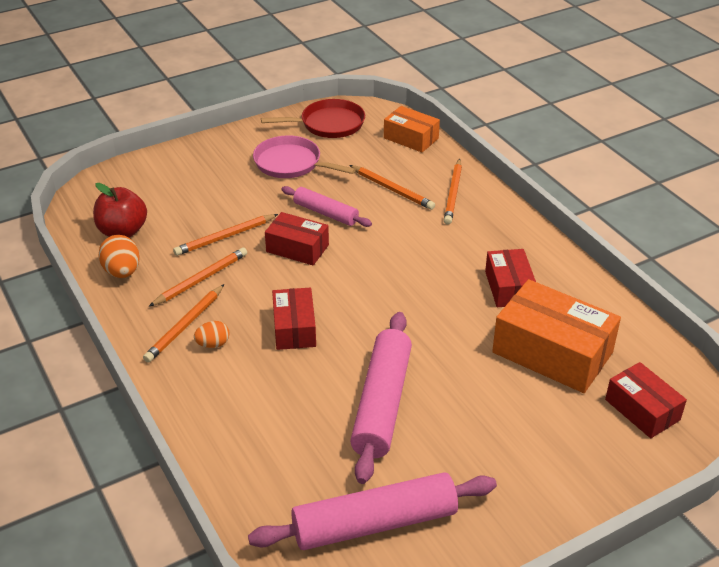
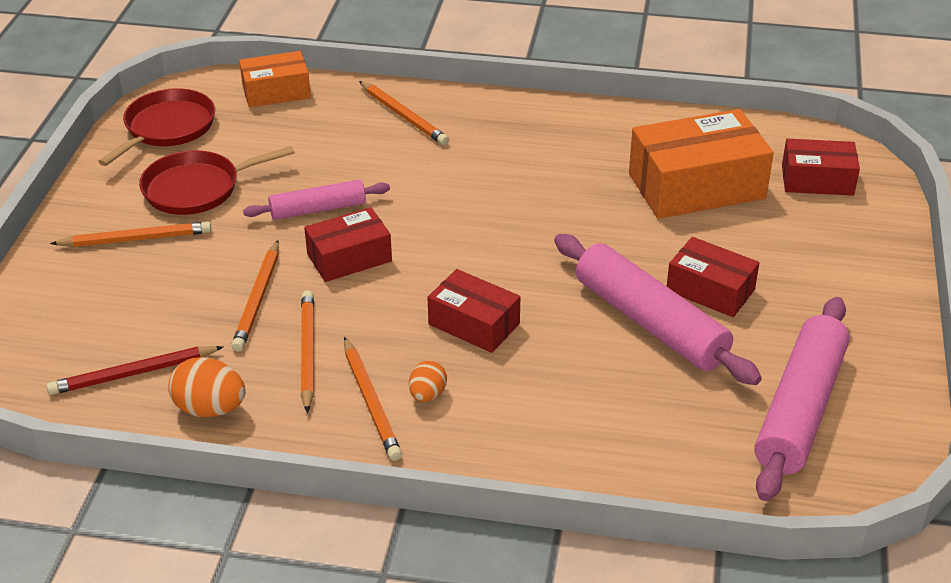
camera: 50 degrees left, 0 degrees up
(123, 231) = (133, 373): red apple -> red pencil
(291, 163) = (196, 188): pink pan -> red pan
(392, 189) = (342, 147): orange pencil -> orange pencil (136, 239)
(509, 288) = (582, 161): red box -> red box (710, 290)

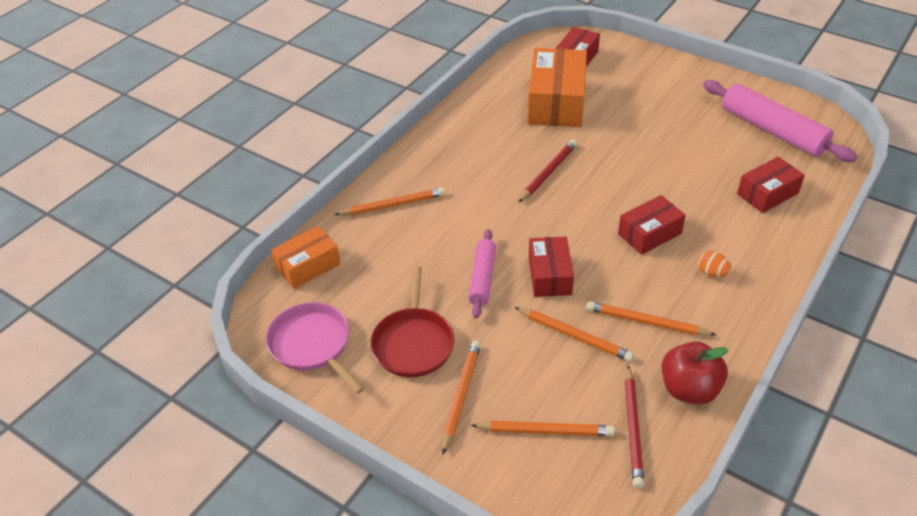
camera: 65 degrees left, 5 degrees up
(167, 128) = (312, 345): red pan -> pink pan
(210, 409) = (689, 389): orange egg -> red apple
(276, 91) = (308, 266): orange box -> orange box turned 45 degrees clockwise
(371, 402) = (710, 302): orange pencil -> orange pencil (545, 431)
(540, 213) = (548, 172): none -> red pencil
(650, 322) = (679, 160): pink rolling pin -> none
(710, 290) = (659, 128): red box -> red box (767, 193)

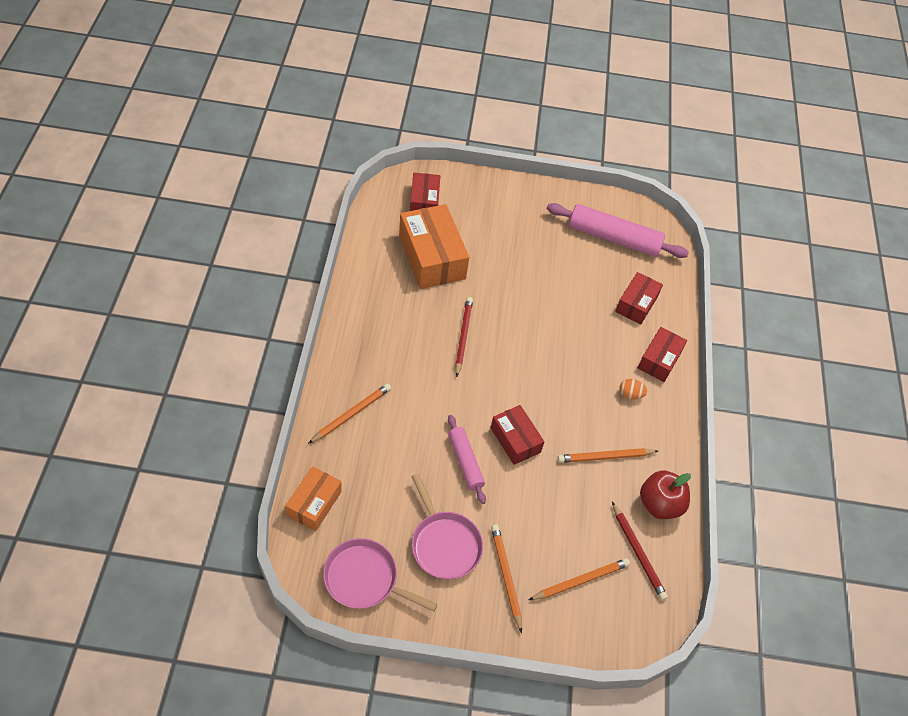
camera: 35 degrees left, 10 degrees up
(413, 343) = (444, 544): red pan -> pink pan
(575, 336) = (561, 489): orange pencil -> none
(649, 233) = (569, 372): red box -> red box (659, 360)

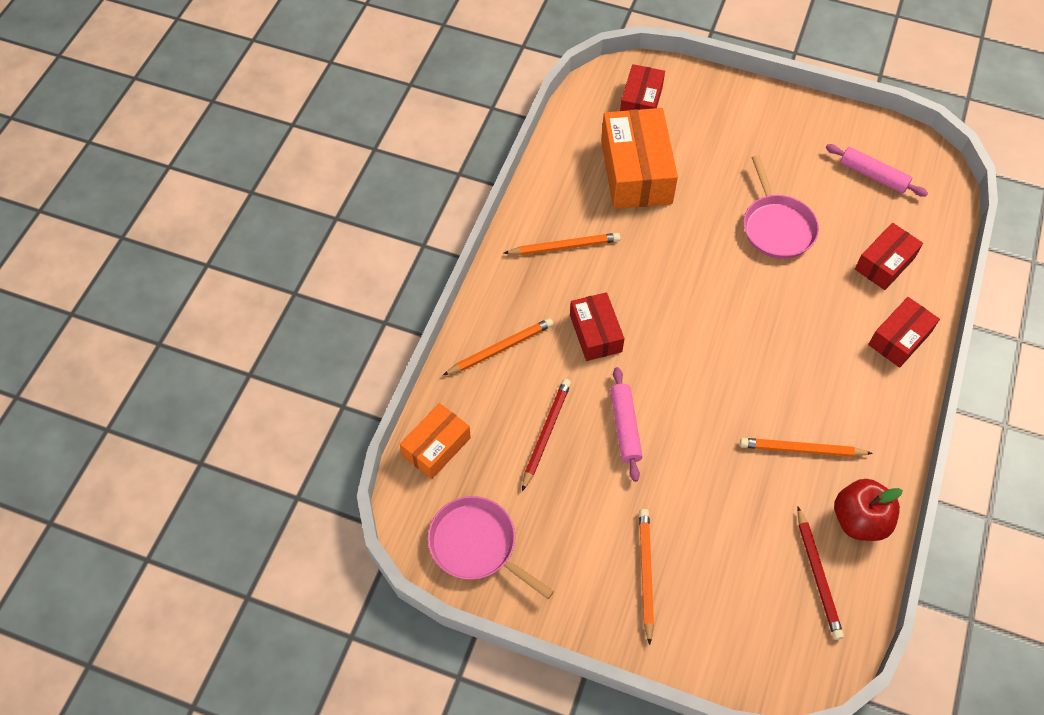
camera: 20 degrees right, 5 degrees up
(444, 544) = (579, 521): pink pan -> pink pan (777, 227)
(463, 336) = (654, 274): red pencil -> red pencil (546, 433)
(515, 440) = (692, 410): red box -> red box (595, 333)
(580, 580) = (737, 596): orange pencil -> orange pencil (564, 246)
(613, 238) = (873, 175): pink rolling pin -> pink rolling pin, size x0.58
(630, 394) = (851, 377): orange egg -> none

